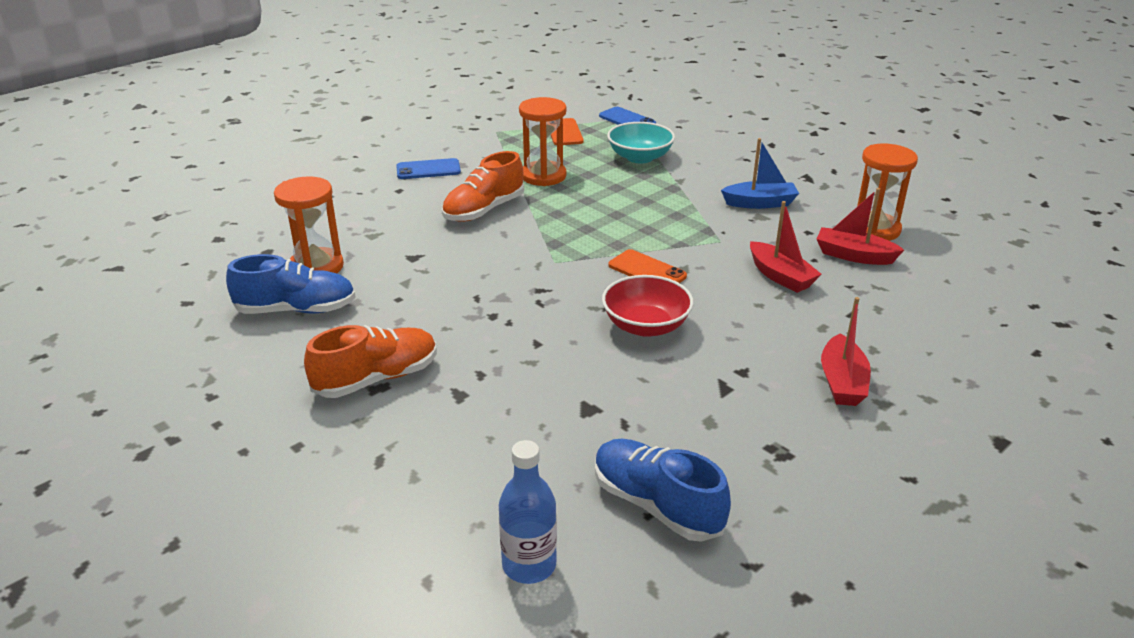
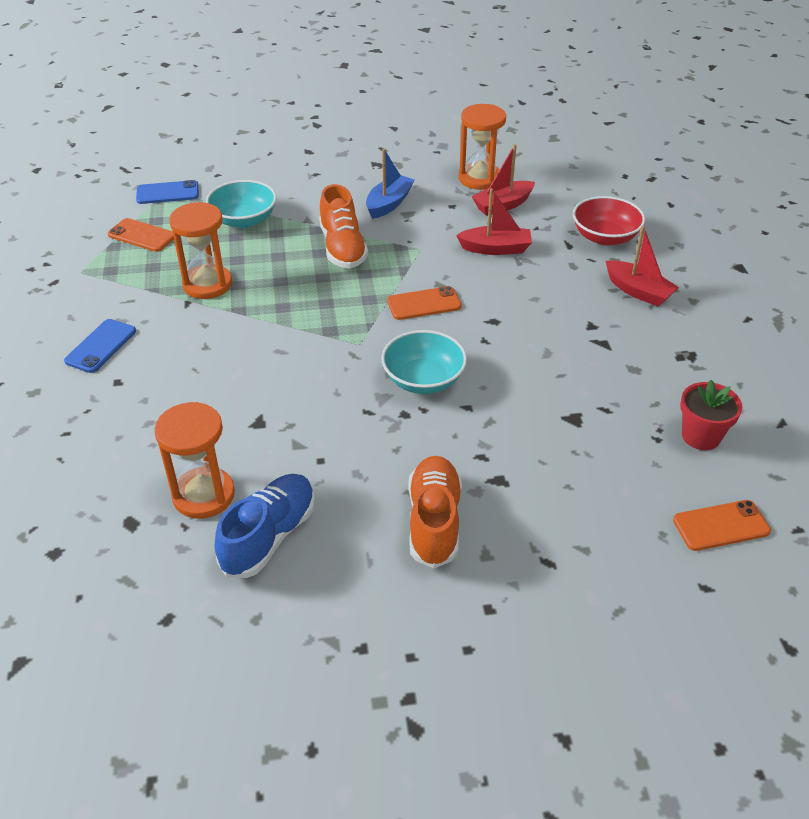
camera: 55 degrees left, 10 degrees up
(484, 210) = (225, 345): orange shoe -> orange shoe (342, 248)
(529, 565) = (721, 526): blue bottle -> orange phone
(546, 308) = (423, 380): none -> turquoise bowl
(646, 326) = (497, 341): red bowl -> red bowl (605, 237)
(656, 505) = (701, 436): blue shoe -> red flower pot

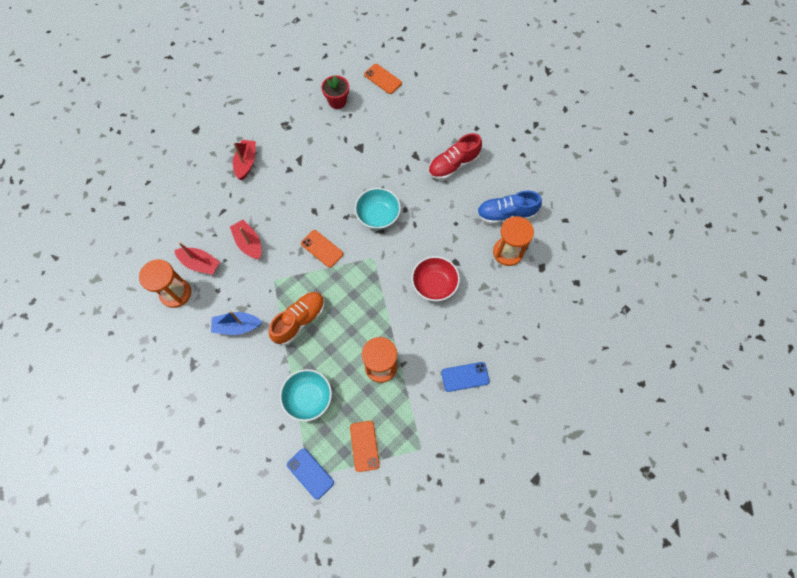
camera: 125 degrees left, 25 degrees up
(434, 521) = (453, 165): orange shoe -> red shoe
(605, 237) = (203, 198): red bowl -> red bowl (434, 284)

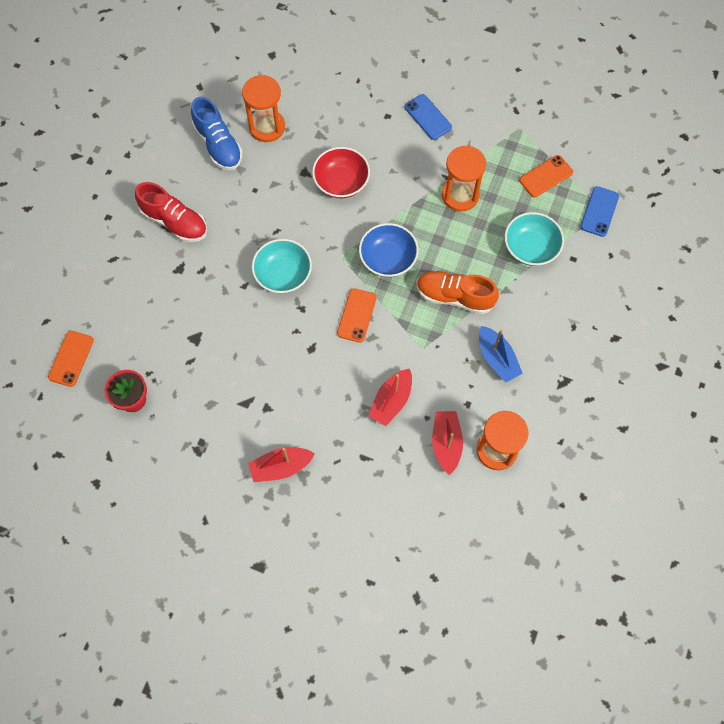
camera: 115 degrees left, 0 degrees up
(354, 288) = (388, 259): none -> blue bowl

